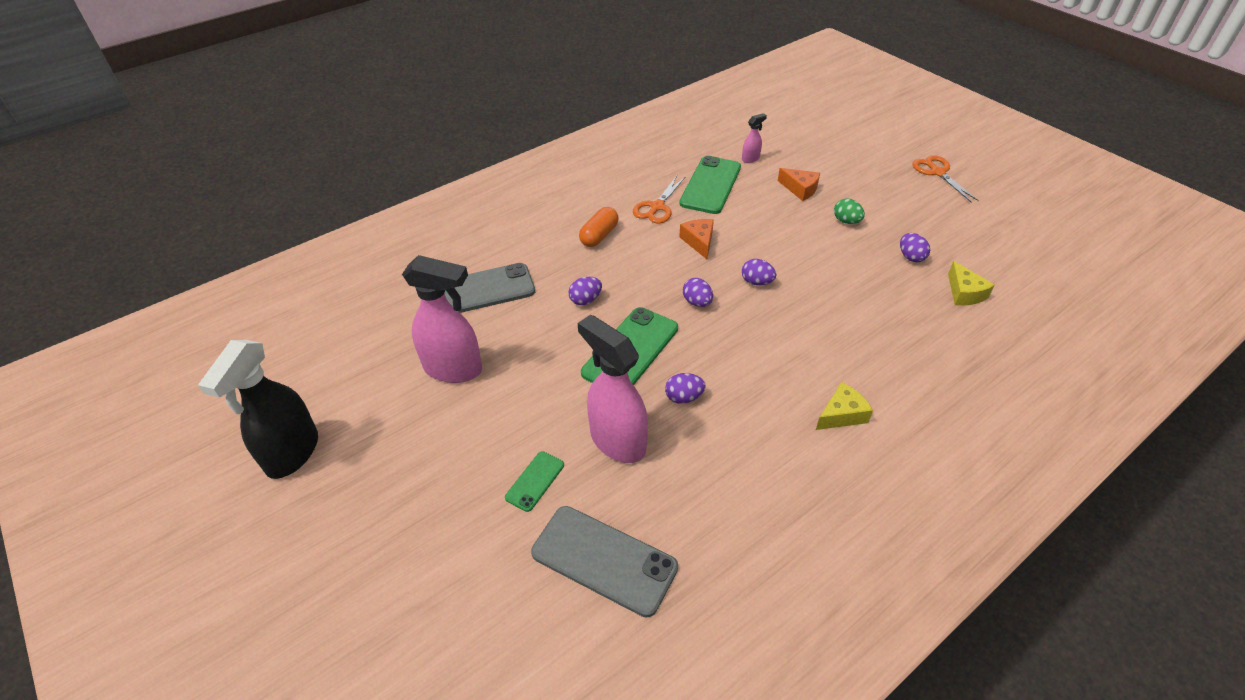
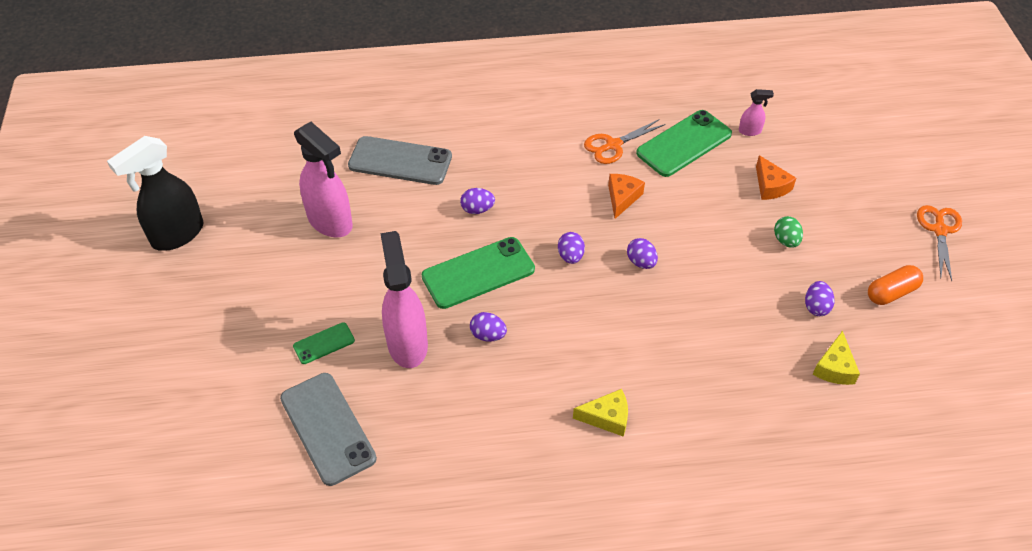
camera: 30 degrees right, 5 degrees up
(599, 235) = (537, 152): orange capsule -> orange capsule (891, 292)

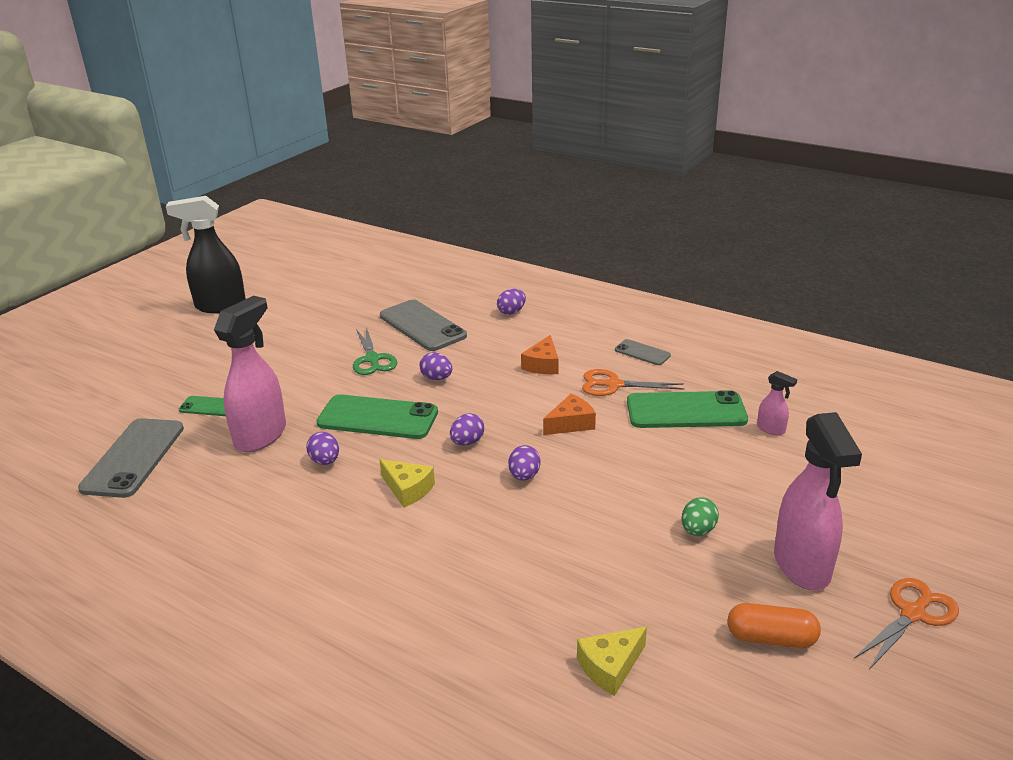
camera: 40 degrees right, 20 degrees down
(330, 222) = (321, 340): pink spray bottle -> pink spray bottle (802, 566)
(401, 218) = (372, 359): none -> green scissors
(600, 102) = (642, 353): none -> grey phone
(607, 417) = (331, 572): yellow cheese -> yellow cheese (407, 489)
(770, 186) = (738, 480): orange cheese -> orange cheese (542, 365)
(816, 307) = (659, 602): purple egg -> purple egg (511, 312)

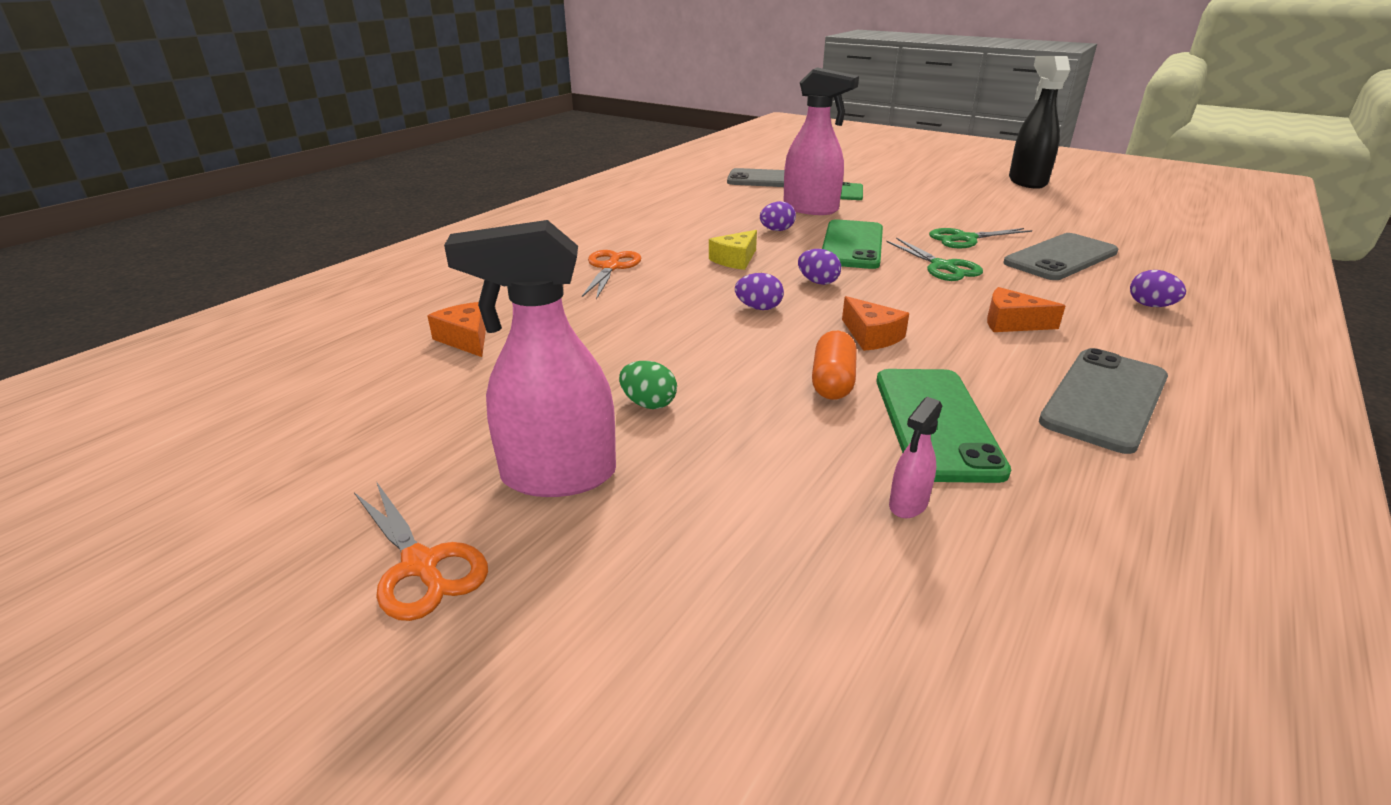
camera: 90 degrees right, 0 degrees up
(436, 378) = (942, 267): purple egg -> green scissors
(610, 666) = (466, 339): yellow cheese -> orange cheese
(613, 385) = (985, 369): orange scissors -> orange scissors (610, 267)
(642, 353) = (1104, 399): grey phone -> grey phone, size x1.96
(771, 638) = (448, 431): orange capsule -> orange capsule (832, 381)

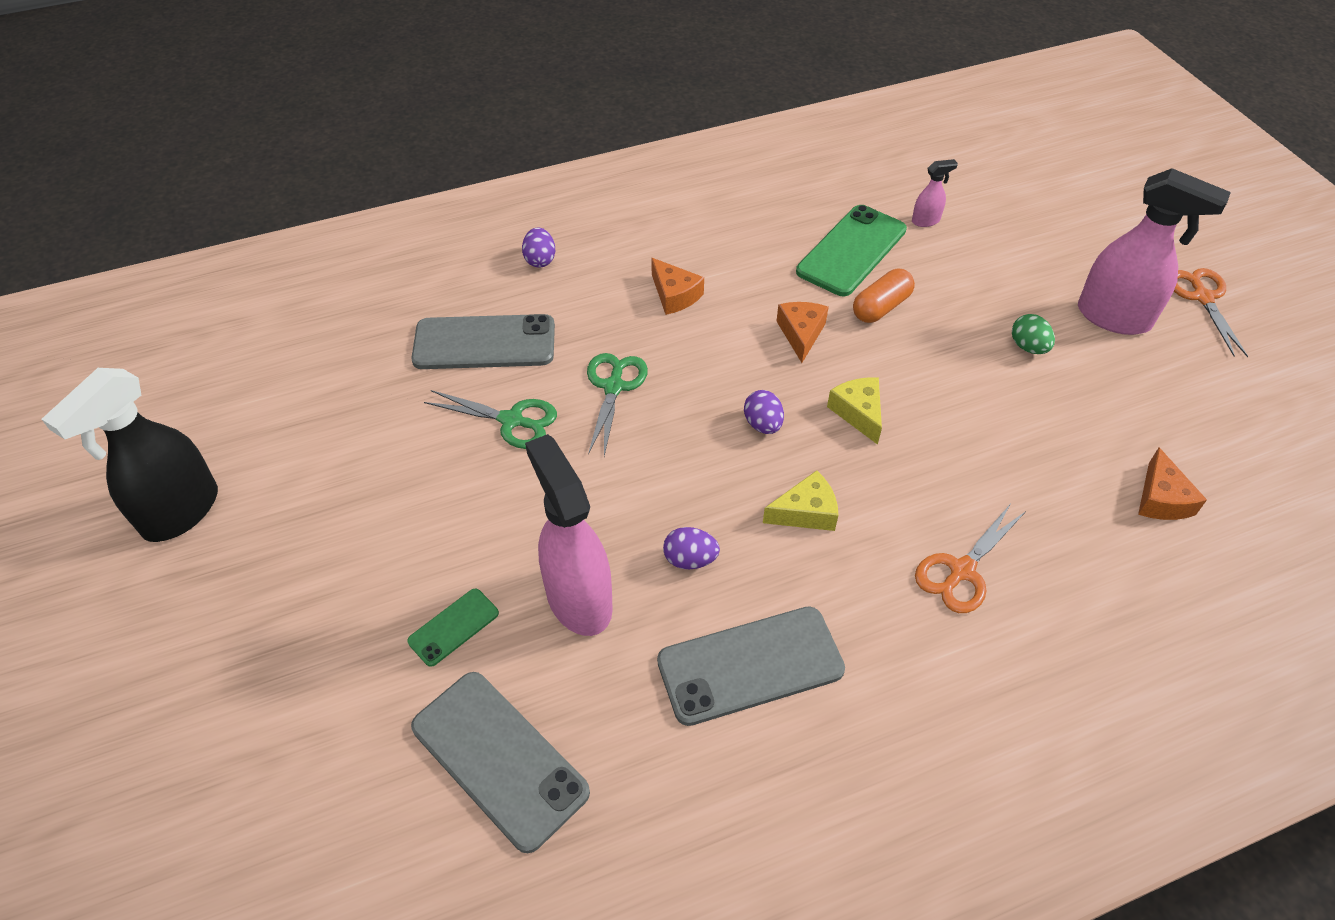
camera: 145 degrees left, 20 degrees up
(758, 308) = (858, 413): purple egg -> yellow cheese
(852, 245) = (645, 474): green phone -> none
(1104, 399) = (726, 219): grey phone -> grey phone (750, 665)

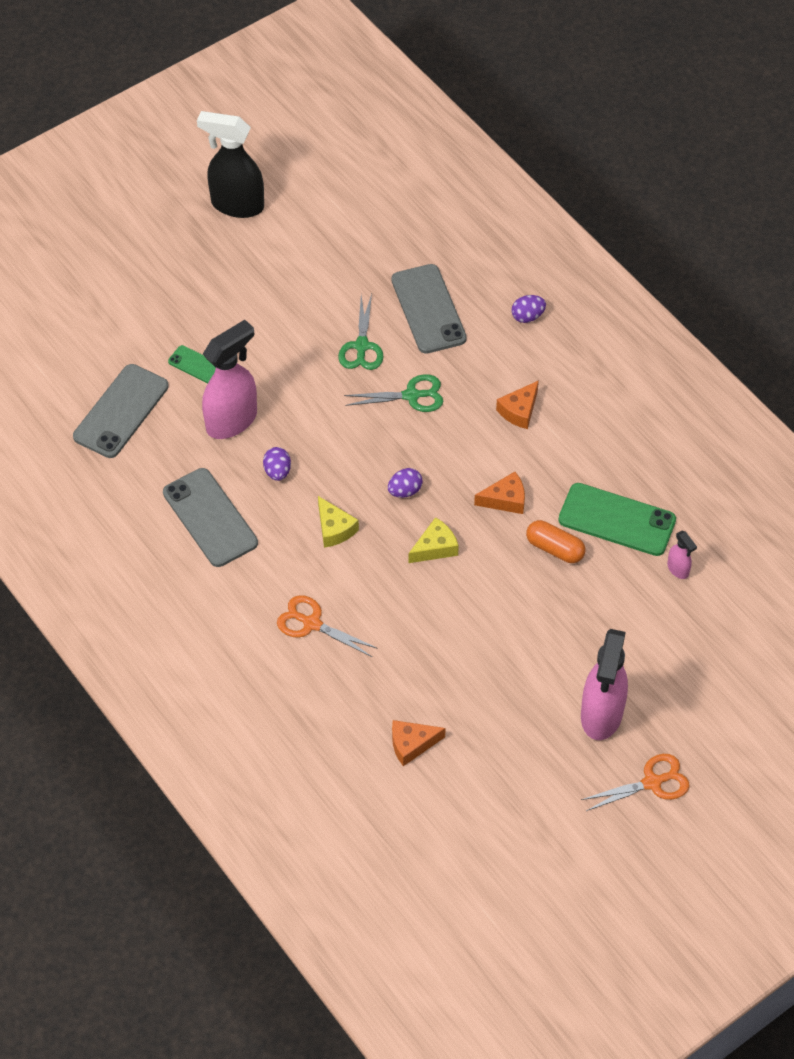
camera: 75 degrees right, 5 degrees up
(1028, 347) = (544, 653): green egg -> none

